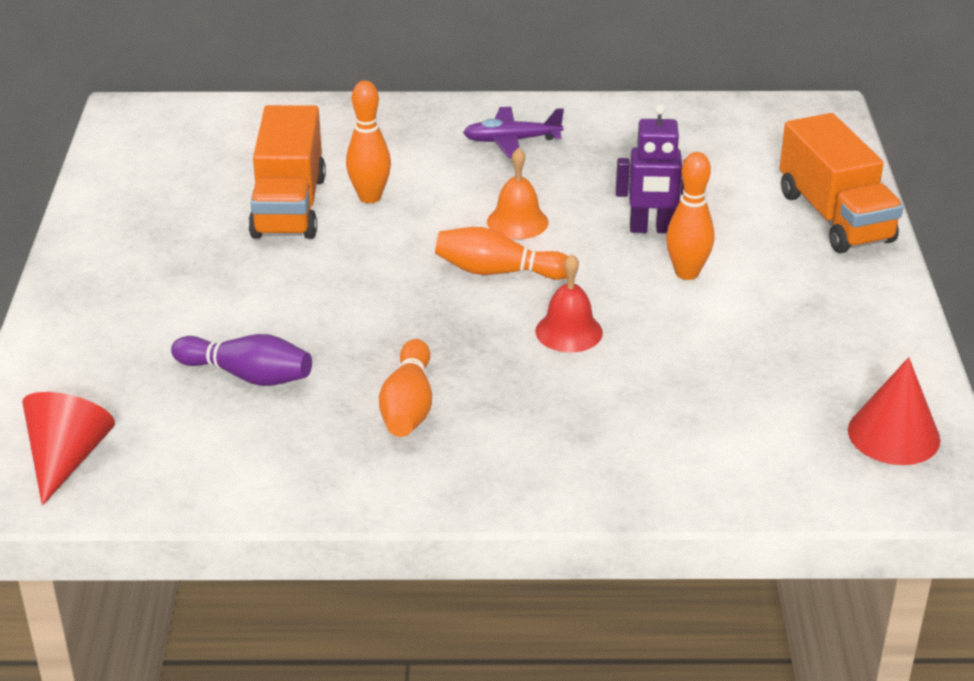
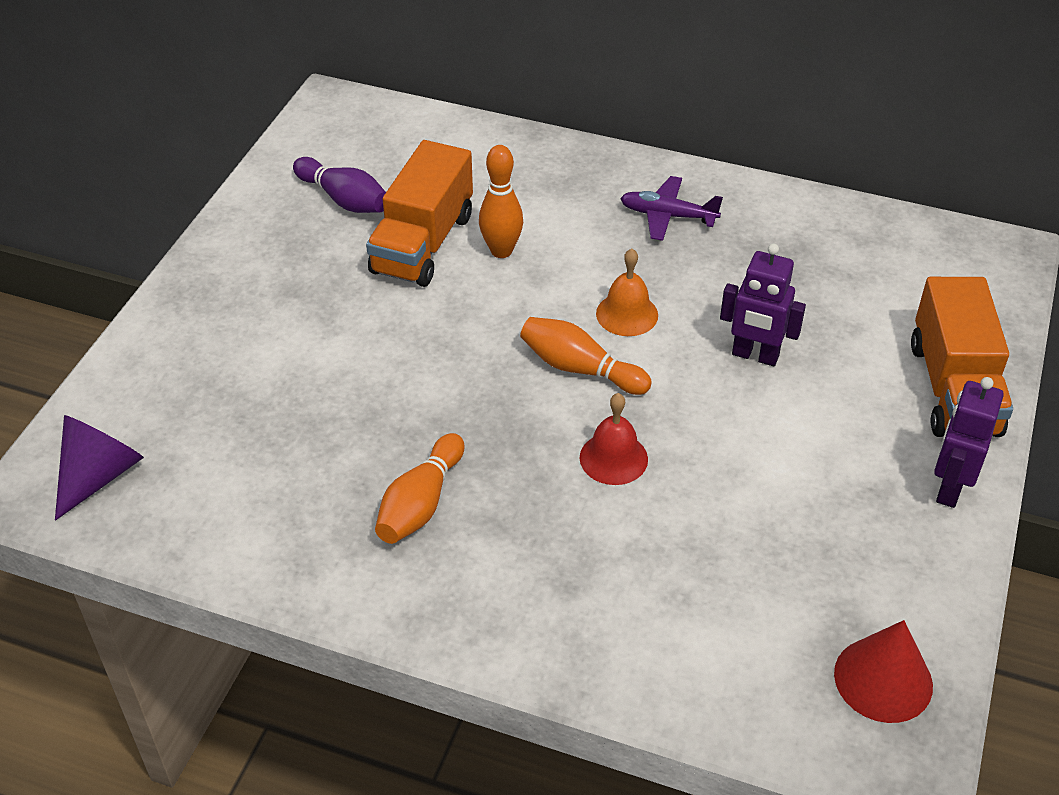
camera: 20 degrees right, 10 degrees up
(67, 458) = (99, 475): red cone -> purple cone
(247, 375) = (294, 427): purple bowling pin -> purple bowling pin (344, 199)
(687, 273) = (765, 419): orange bowling pin -> none
(871, 288) = (949, 488): none -> purple robot

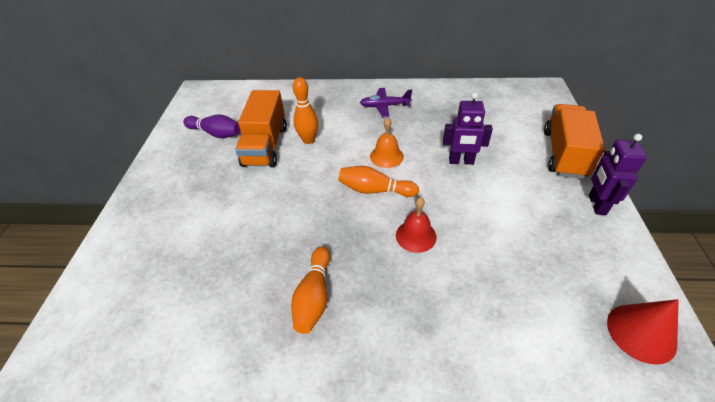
camera: 15 degrees left, 0 degrees up
(99, 475) = (91, 338): purple cone -> none
(953, 388) = (564, 154): orange truck -> orange truck turned 150 degrees counterclockwise

